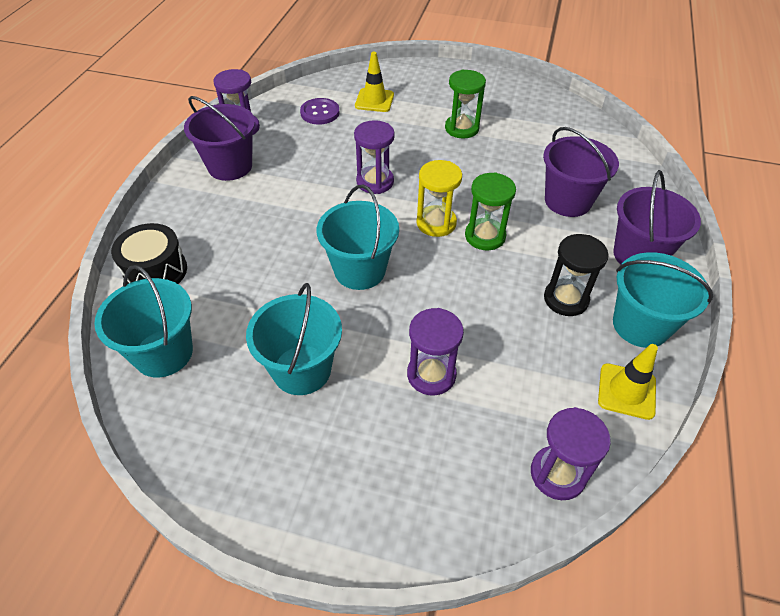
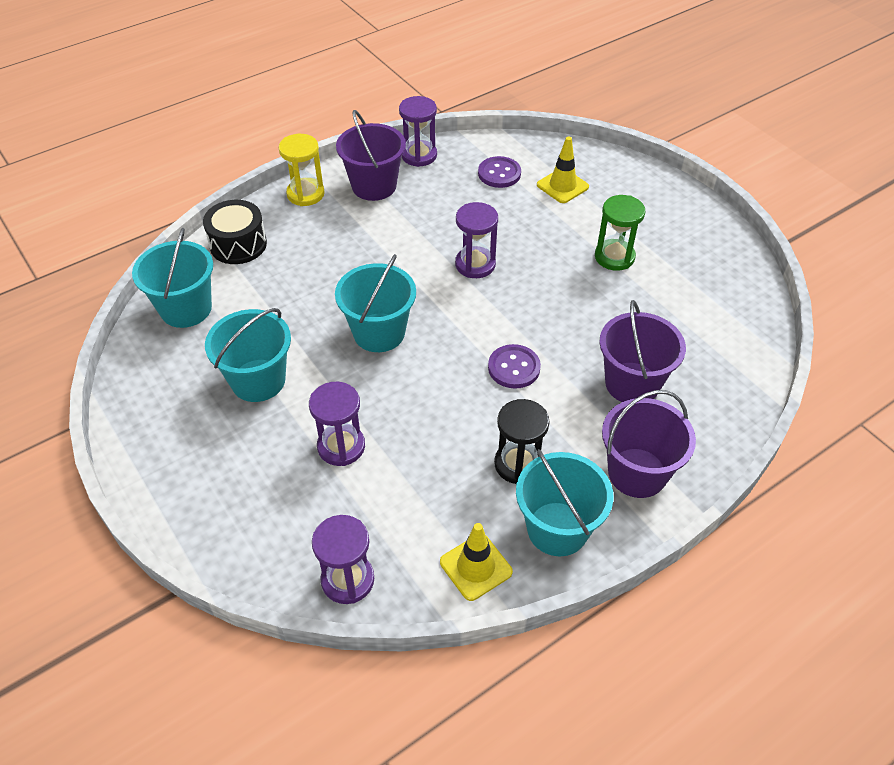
camera: 40 degrees right, 0 degrees up
(436, 223) = (485, 331): yellow hourglass -> yellow hourglass (305, 194)
(485, 236) = (514, 368): green hourglass -> purple button

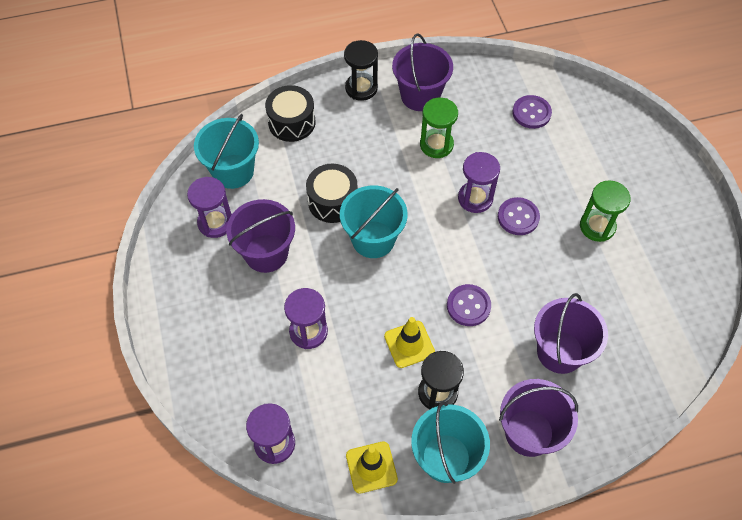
camera: 20 degrees right, 10 degrees up
(258, 380) = (266, 253): turquoise bucket -> purple bucket
(305, 194) = (361, 88): yellow hourglass -> black hourglass
(317, 308) = (332, 201): none -> black drum
(411, 226) = (436, 145): none -> green hourglass
(419, 155) = (469, 75): purple hourglass -> purple hourglass (215, 223)
(529, 270) = (518, 217): none -> purple button
(562, 186) = (582, 141): yellow traffic cone -> yellow traffic cone (409, 344)

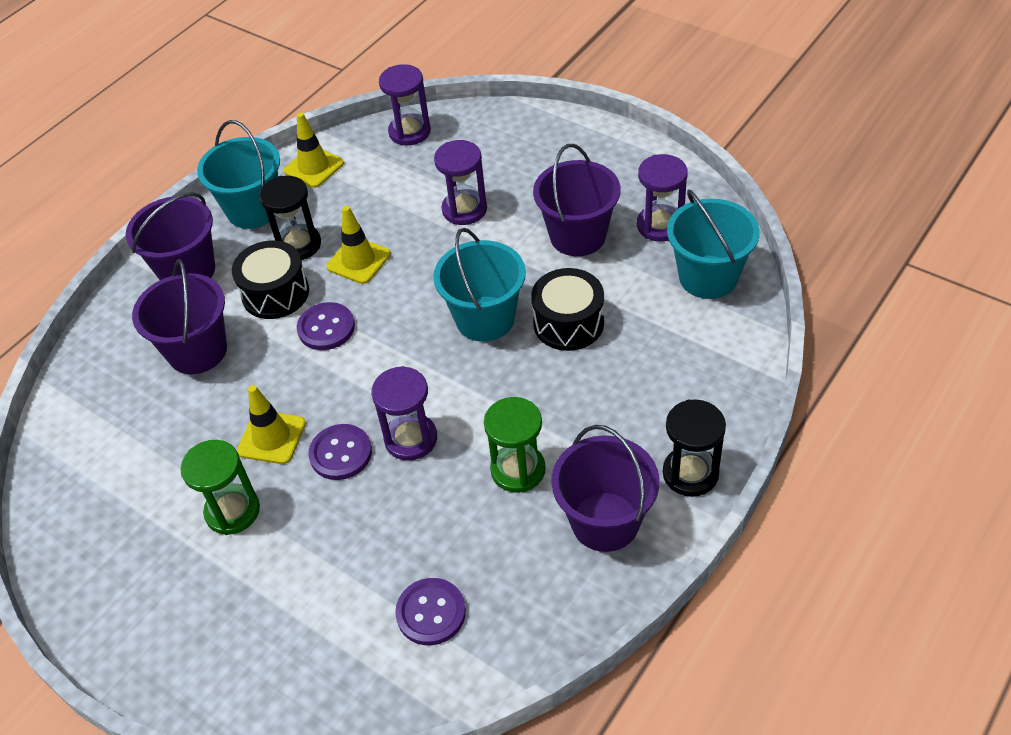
camera: 145 degrees right, 10 degrees down
(292, 122) = (717, 369): black drum -> black drum (275, 293)
(550, 254) = (272, 437): none -> yellow traffic cone

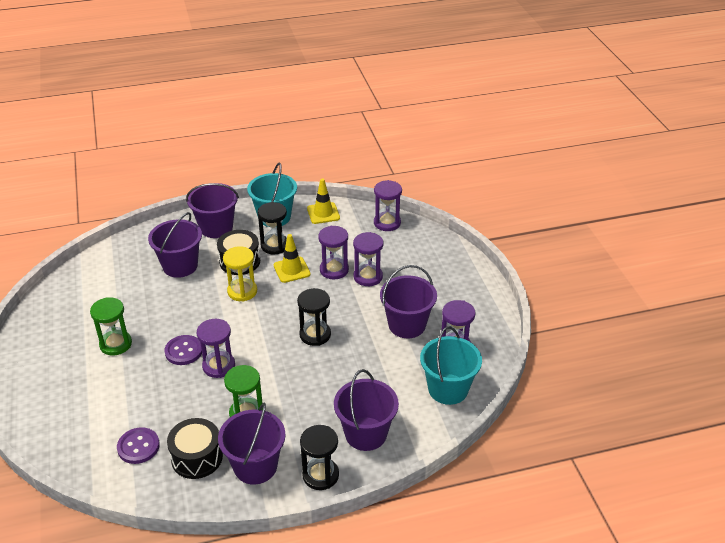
camera: 35 degrees right, 10 degrees down
(272, 437) = (165, 324): yellow traffic cone -> none
(326, 328) = (242, 291): purple button -> yellow hourglass
(413, 227) = (334, 270): none -> purple hourglass
(485, 319) = (315, 335): turquoise bucket -> black hourglass
(568, 323) = (351, 363): black drum -> black drum (197, 457)
(682, 390) = (366, 434): none -> purple bucket

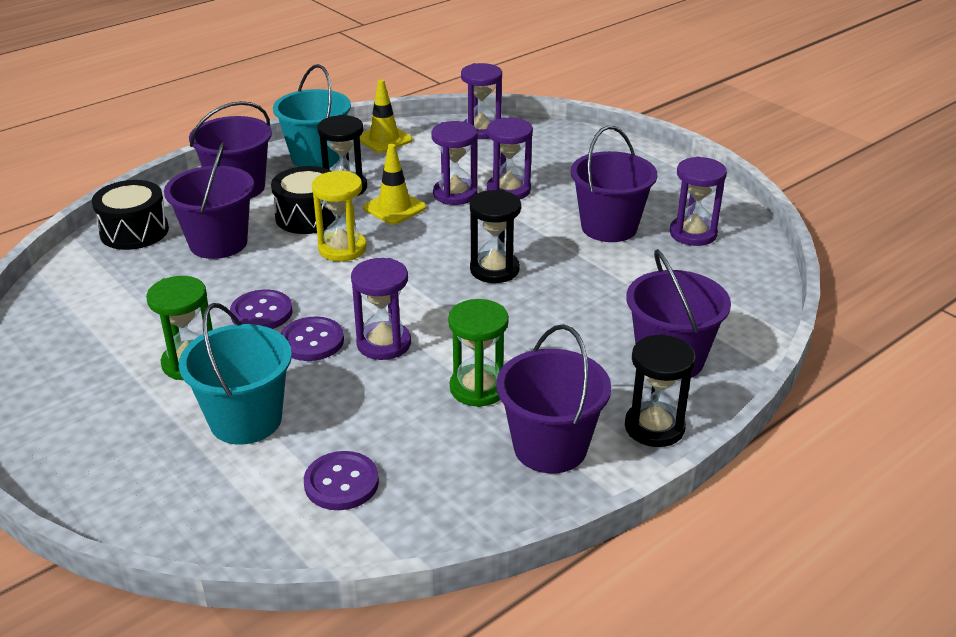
camera: 25 degrees left, 5 degrees down
(171, 323) = (261, 313): none -> purple button
(197, 457) = (450, 466): black drum -> black drum (134, 231)
(448, 389) = (728, 279): turquoise bucket -> turquoise bucket (246, 420)

